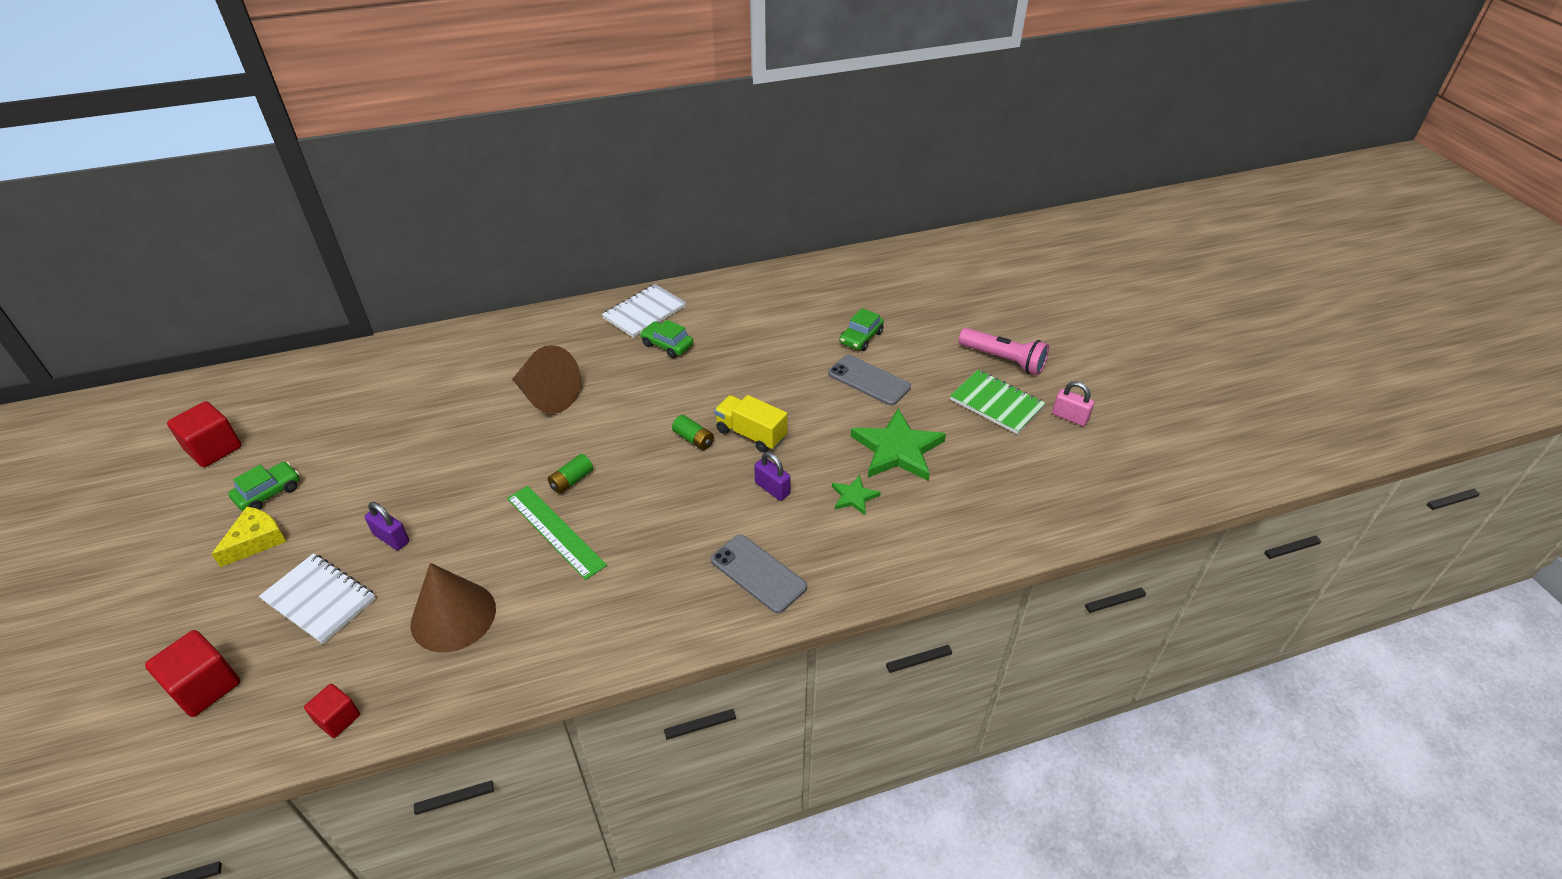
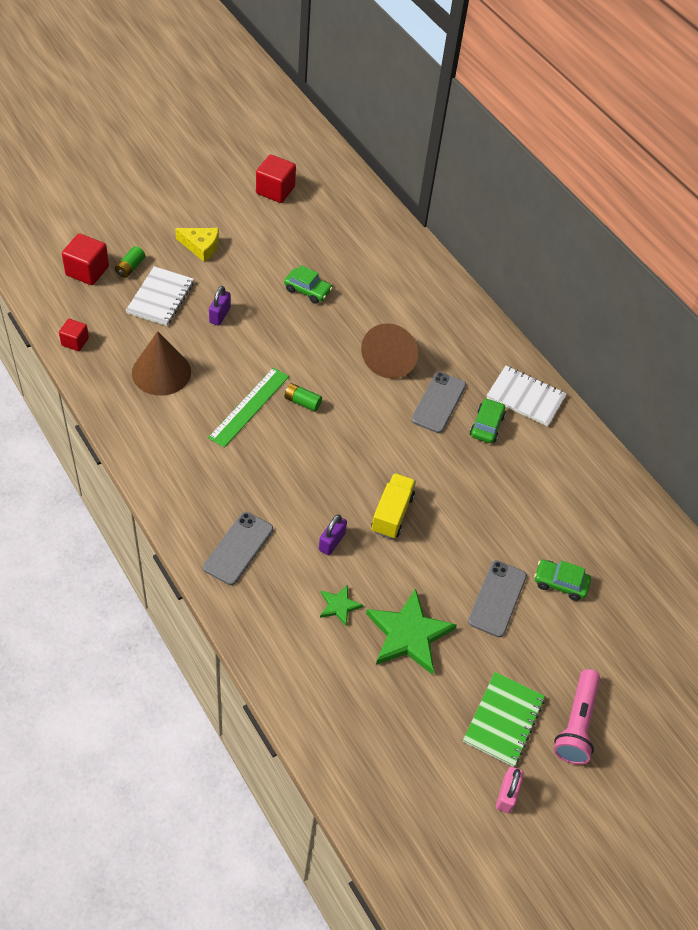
camera: 70 degrees right, 10 degrees up
(268, 493) = (243, 235): green car -> green car (307, 290)
(623, 372) = (438, 402): none -> grey phone
(694, 439) = (373, 473): green battery -> green battery (130, 267)

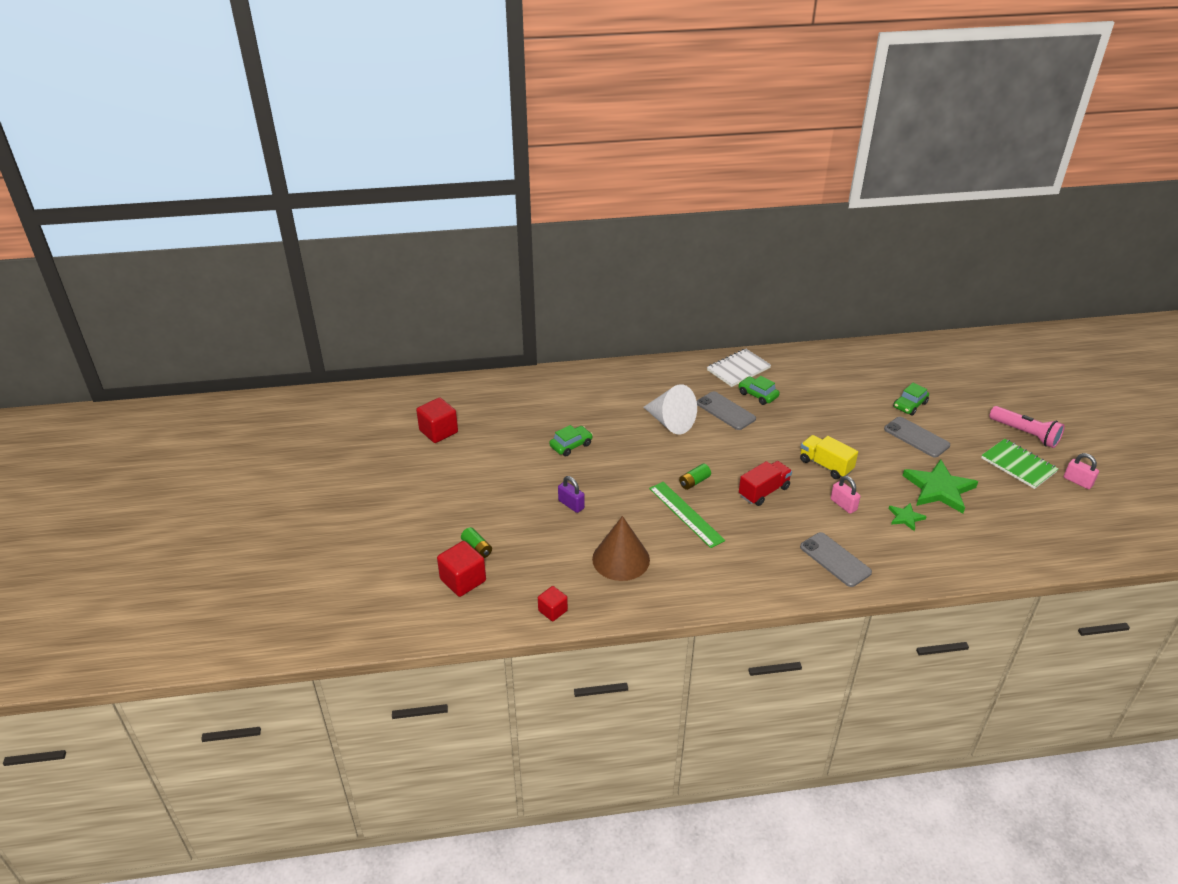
camera: 60 degrees left, 15 degrees down
(160, 298) = (528, 537): white notebook -> none
(201, 246) = (479, 495): yellow cheese -> none
(317, 465) = (764, 492): none -> red truck
(331, 542) = (843, 505): purple padlock -> pink padlock
(390, 359) = (670, 422): brown cone -> white cone

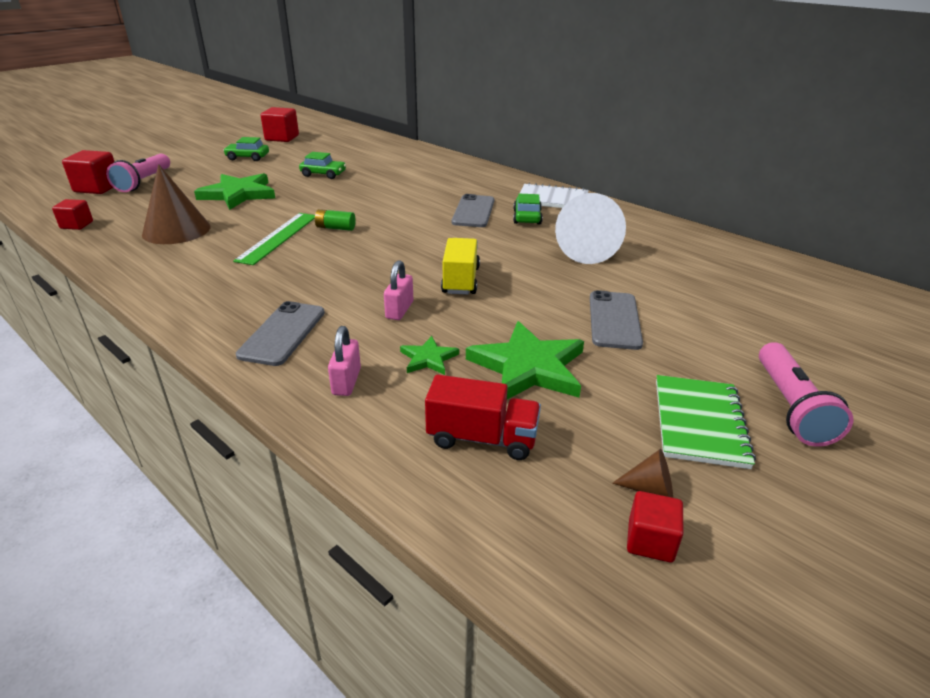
camera: 50 degrees right, 5 degrees down
(477, 548) = (144, 182): green battery -> pink flashlight
(571, 504) = (238, 194): purple padlock -> green star
(670, 422) = (415, 196): white cone -> white cone (585, 250)
(764, 492) = (363, 262): red truck -> red truck (482, 438)
(910, 405) = (673, 298): green car -> green car (247, 157)
(1050, 504) = (650, 489): none -> brown cone
(1077, 481) = (767, 505): pink padlock -> pink padlock (346, 381)
(1078, 521) = (650, 541): none -> red cube

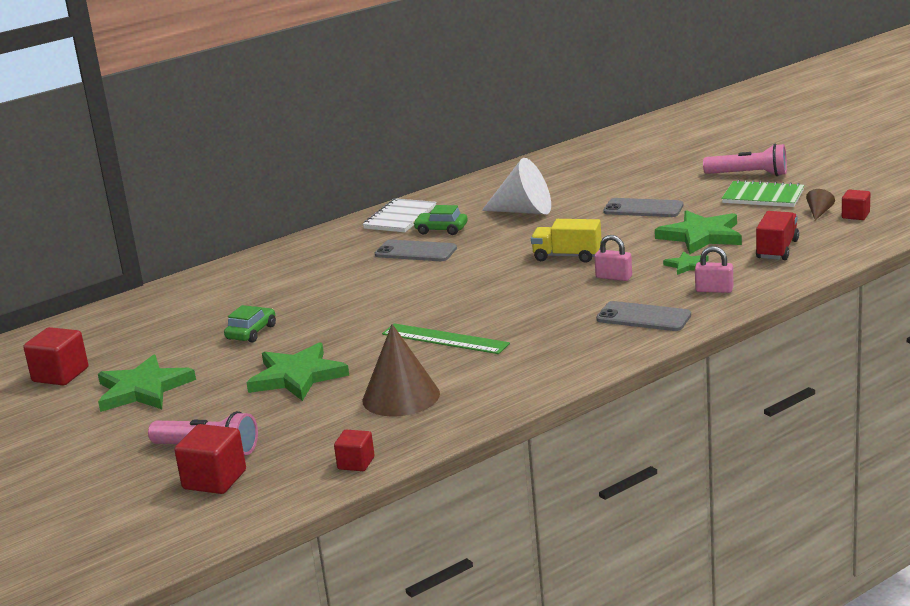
camera: 75 degrees left, 10 degrees down
(247, 157) = (143, 389): green car -> green star
(335, 228) = (431, 313): green battery -> none

